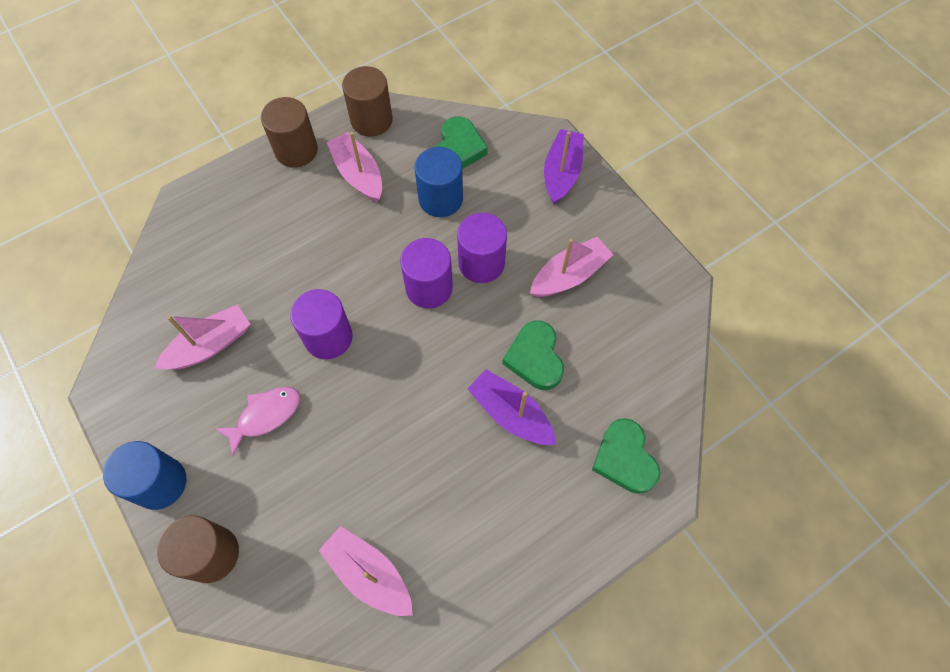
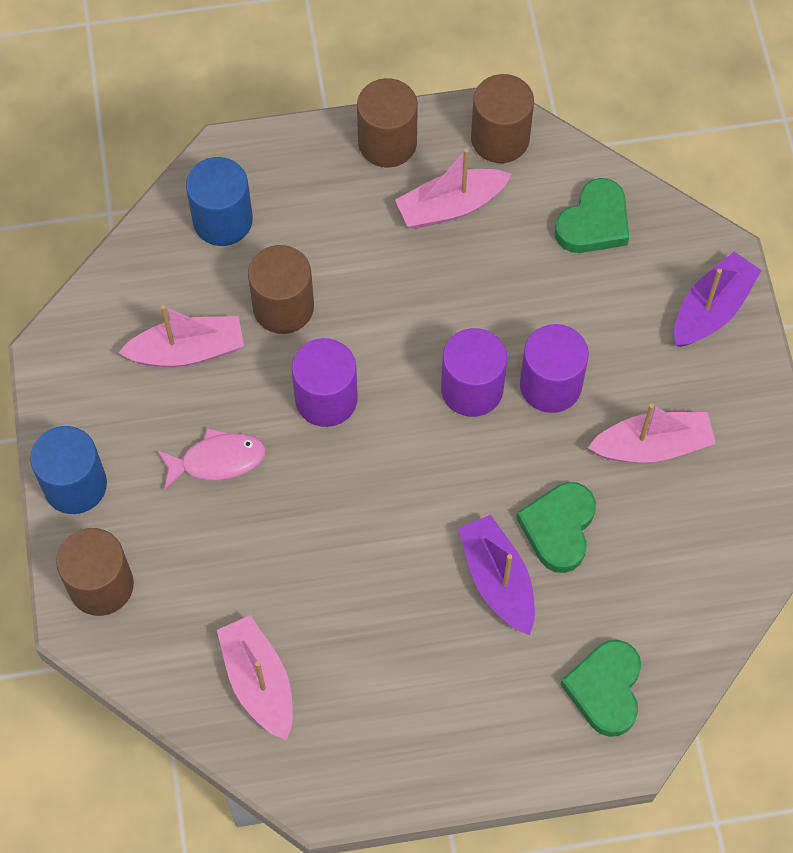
camera: 25 degrees right, 0 degrees up
(269, 286) = (283, 307): none -> brown cylinder
(358, 174) = (451, 206): pink boat -> pink boat turned 105 degrees counterclockwise
(440, 199) = (539, 281): blue cylinder -> blue cylinder (222, 220)

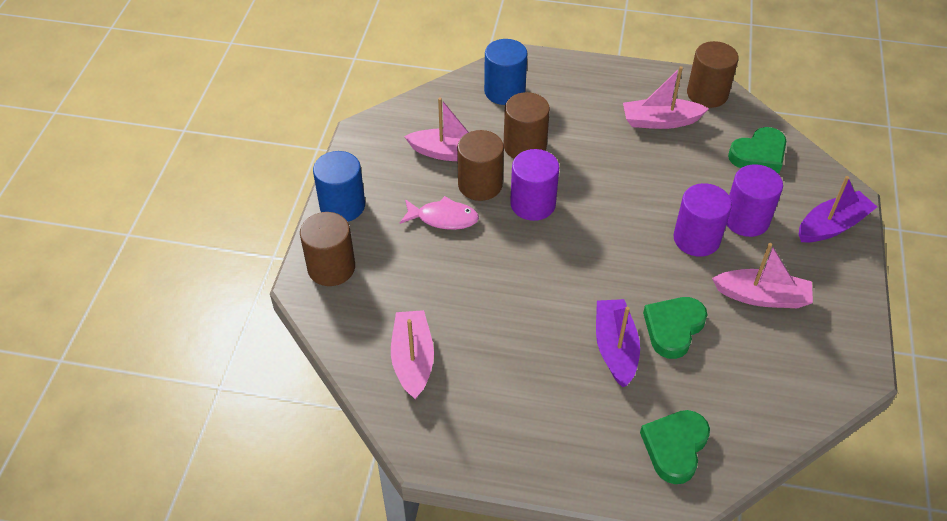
camera: 20 degrees right, 15 degrees down
(387, 143) = (629, 78): brown cylinder -> brown cylinder (480, 185)
(472, 389) = (638, 226): purple cylinder -> purple cylinder (746, 220)

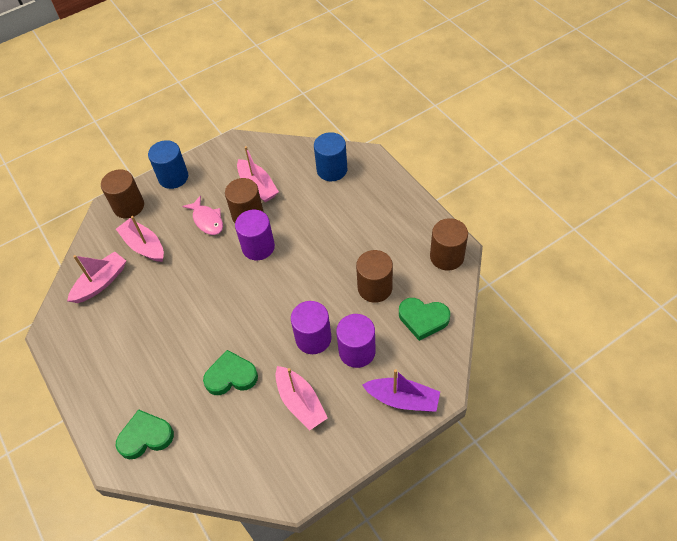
camera: 50 degrees right, 5 degrees up
(525, 146) = (299, 210): brown cylinder -> brown cylinder (375, 288)
(615, 348) = (190, 360): purple boat -> none
(660, 121) = (393, 252): pink boat -> pink boat (144, 246)

